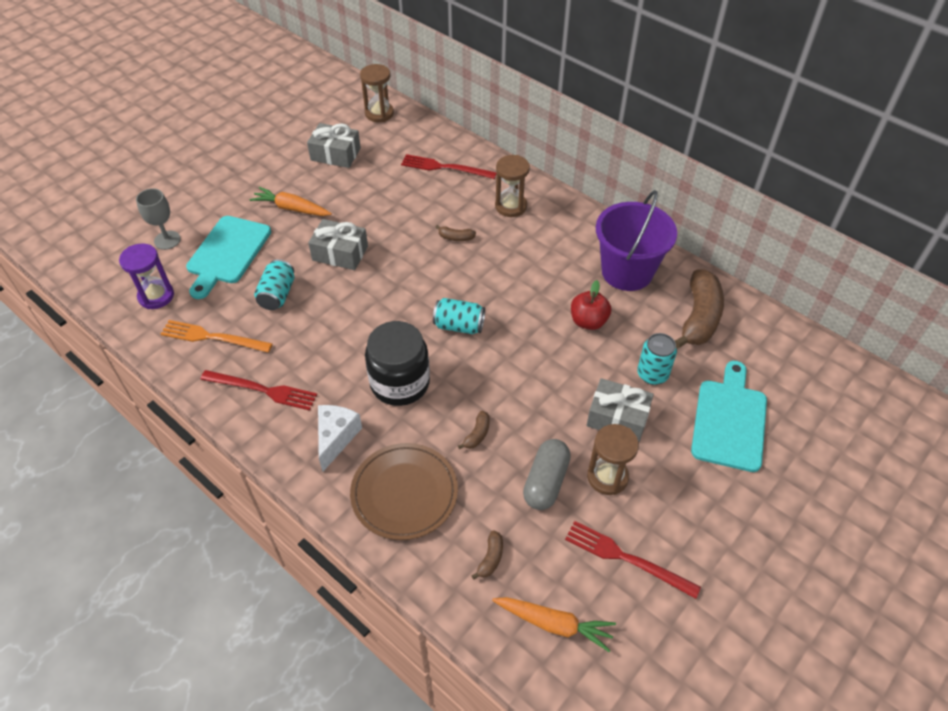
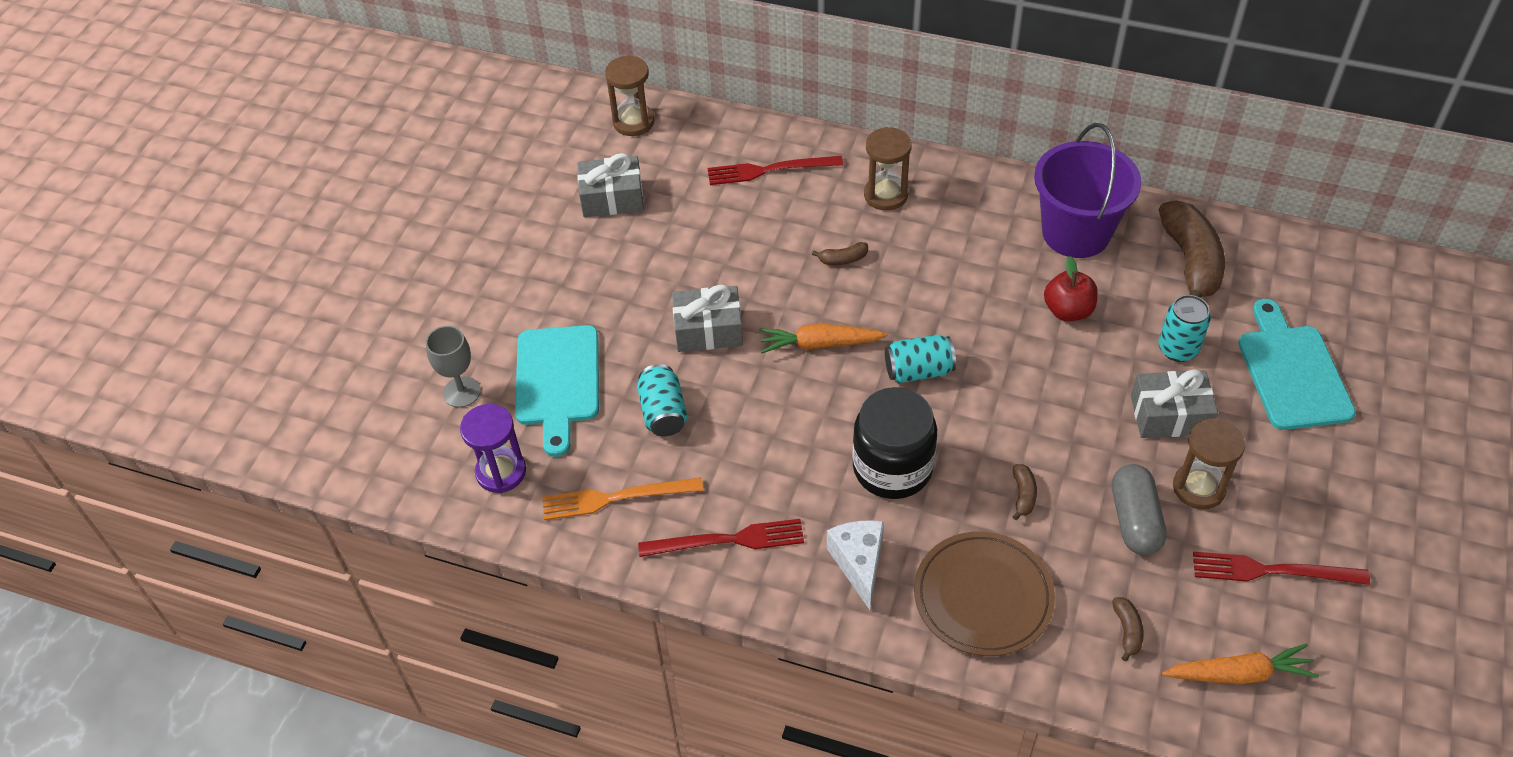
camera: 20 degrees left, 0 degrees up
(291, 208) = (603, 291): orange carrot -> orange carrot (819, 344)

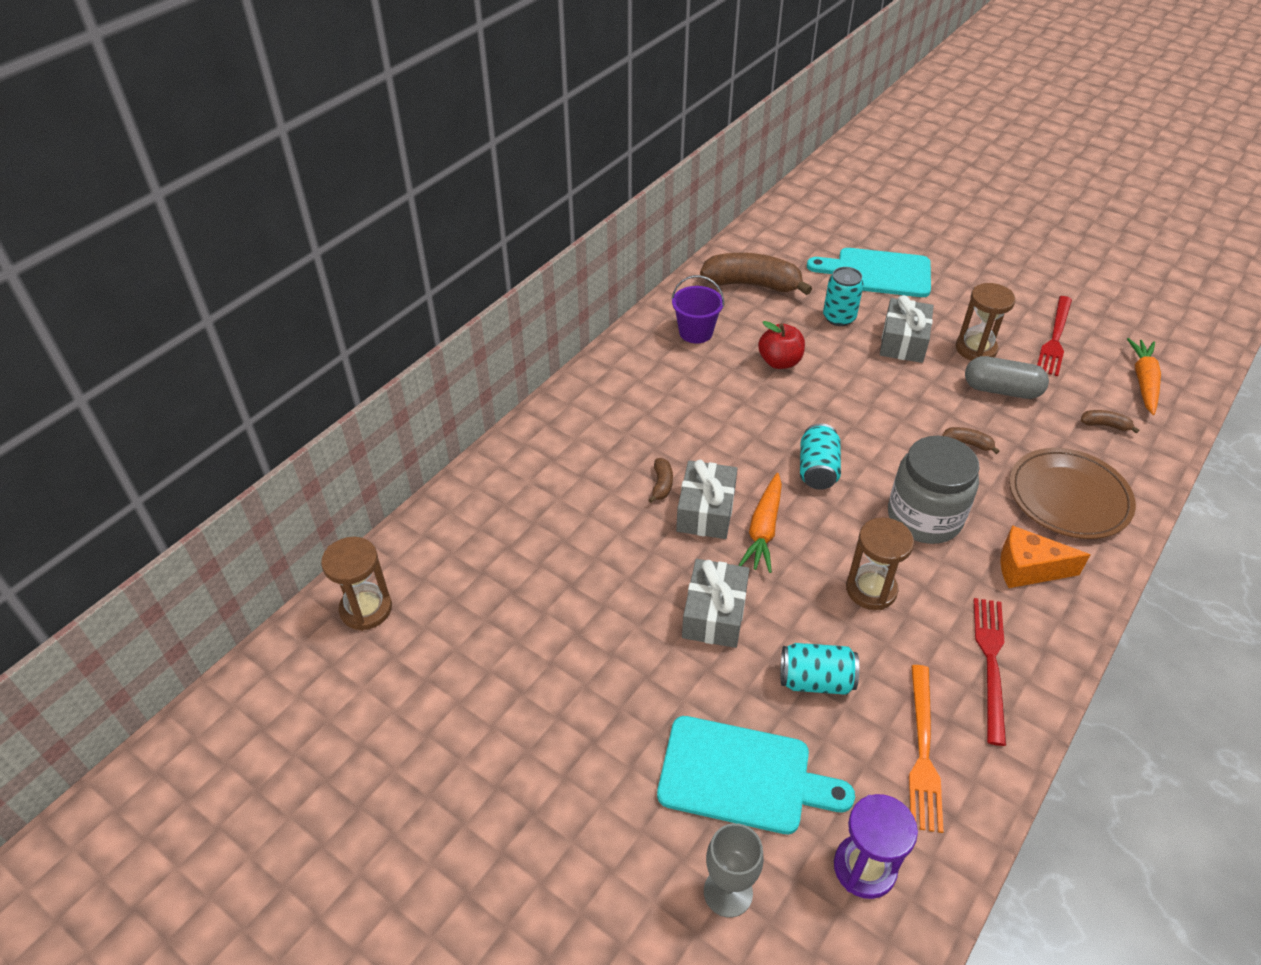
camera: 75 degrees left, 5 degrees down
(612, 198) = (478, 657): grey gift -> grey gift (706, 511)
(769, 170) = (512, 508): red fork -> none
(859, 564) = (1028, 569): white cheese -> orange cheese
(885, 195) = (593, 433): brown hourglass -> brown hourglass (871, 589)
(892, 468) = (924, 517): black jar -> grey jar
(1076, 233) = (695, 332): purple bucket -> purple bucket, size x0.56

